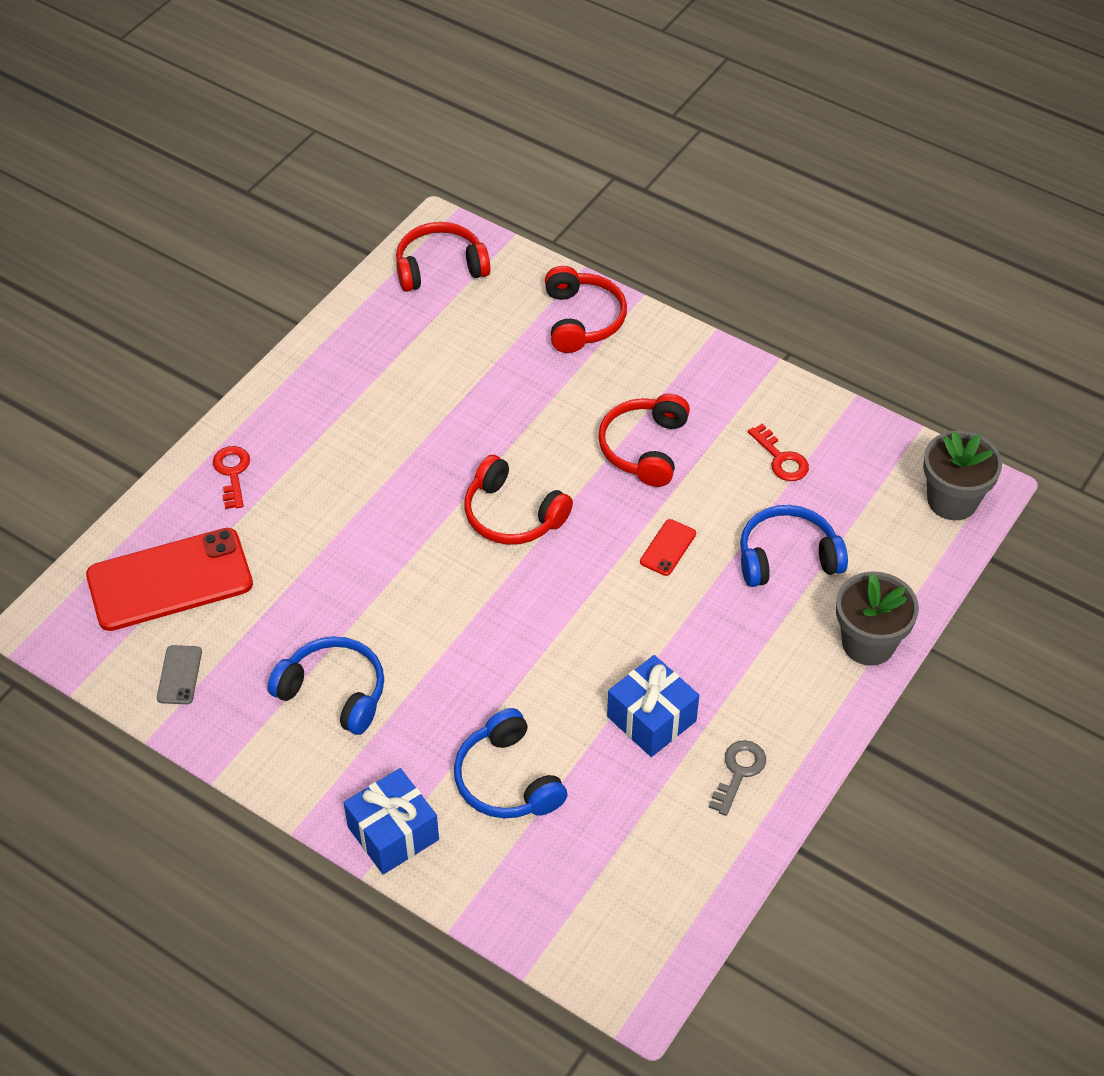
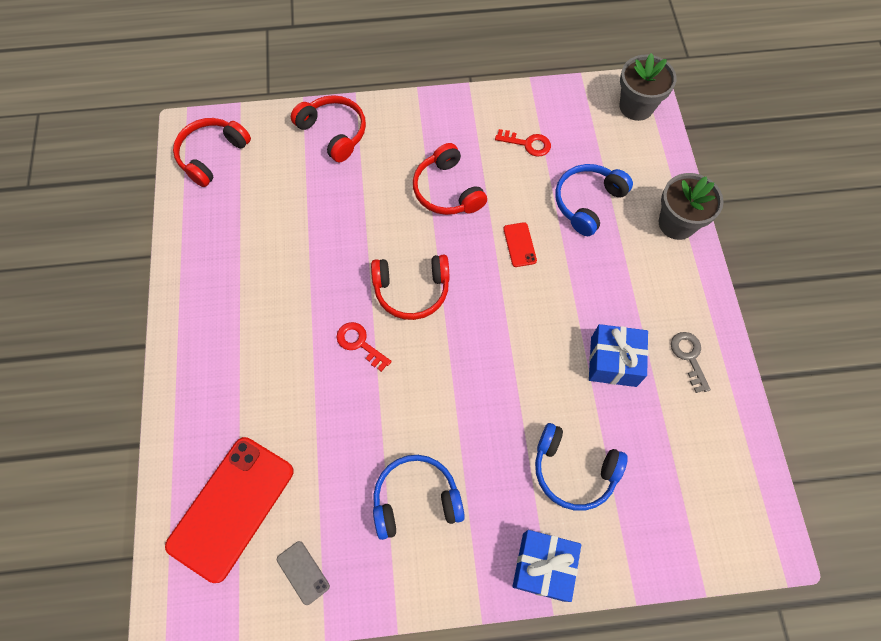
camera: 40 degrees left, 15 degrees up
(232, 473) = (203, 395): red key -> red key (360, 343)

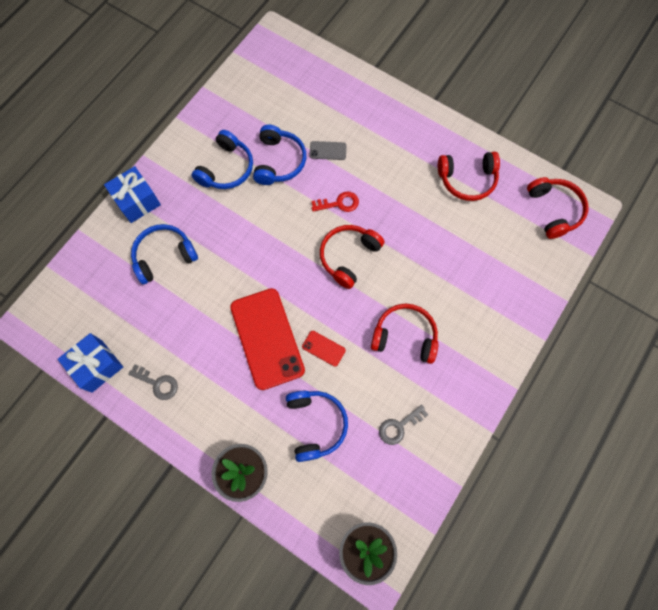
camera: 130 degrees right, 5 degrees up
(231, 507) = (302, 86): red phone -> red phone (267, 338)
(303, 572) = (241, 96): grey phone -> grey phone (328, 150)
(334, 132) = (516, 298): red headphones -> red headphones (467, 180)
(358, 447) = (279, 161): none -> blue headphones
(527, 144) = (399, 426): red key -> grey key
(613, 361) = (198, 334): blue gift -> blue gift (97, 366)

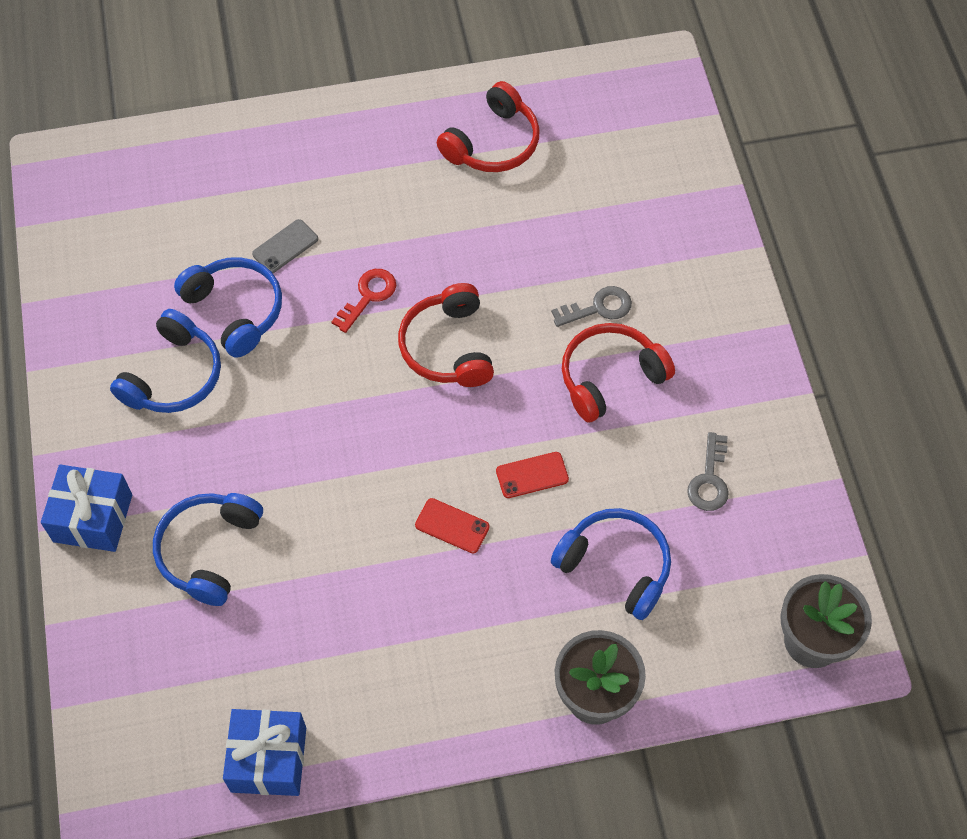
camera: 45 degrees left, 10 degrees down
(157, 383) = (373, 704): grey key -> grey key (598, 308)
(226, 168) = (174, 376): blue headphones -> blue headphones turned 45 degrees clockwise
(267, 338) = (452, 526): red phone -> red phone, size x0.42
(554, 210) = (626, 97): red headphones -> none

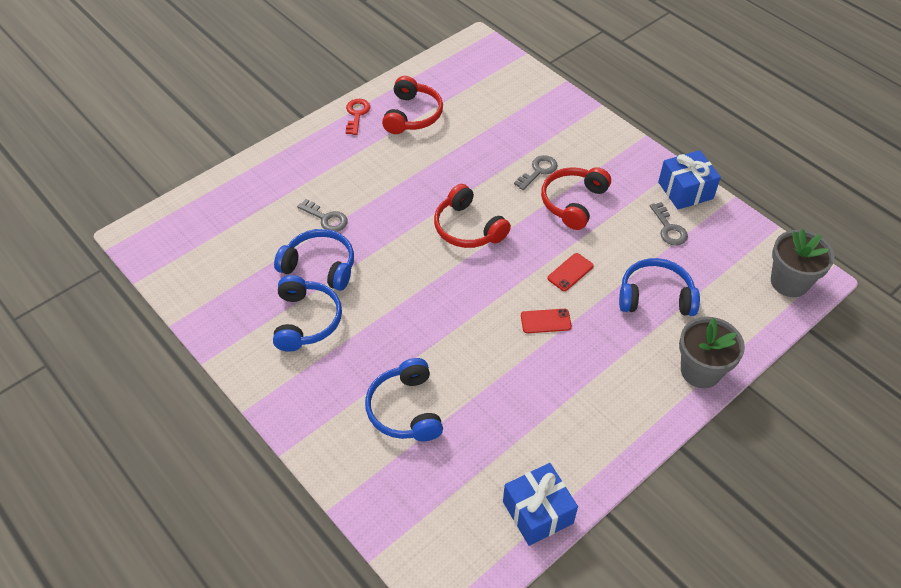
camera: 30 degrees left, 10 degrees down
(93, 518) = (312, 429): blue gift -> blue gift (685, 190)
(285, 246) = (326, 218): grey phone -> grey key
(368, 296) = (399, 223): red key -> red key (357, 114)

